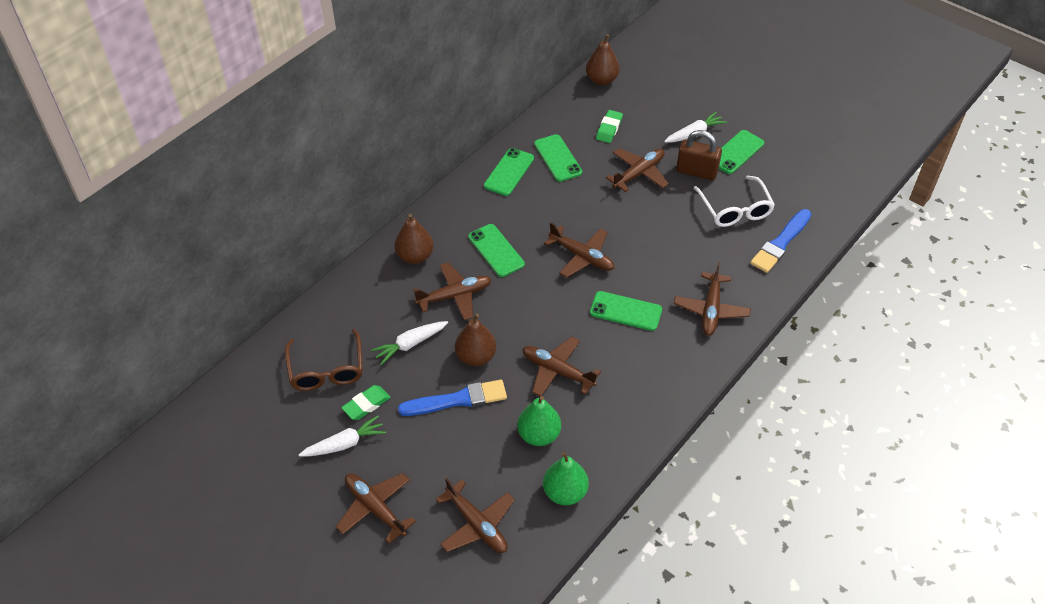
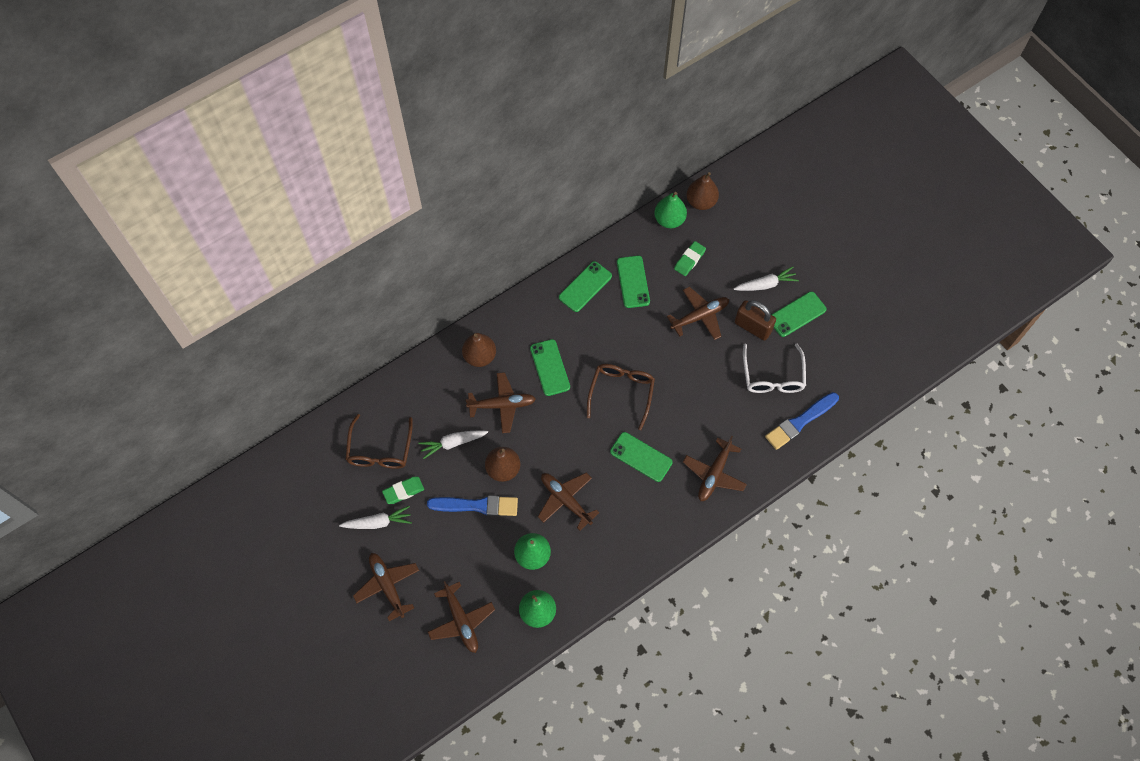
camera: 15 degrees right, 15 degrees up
(575, 100) = (669, 220): none -> green pear
(582, 257) = (621, 392): brown plane -> brown glasses

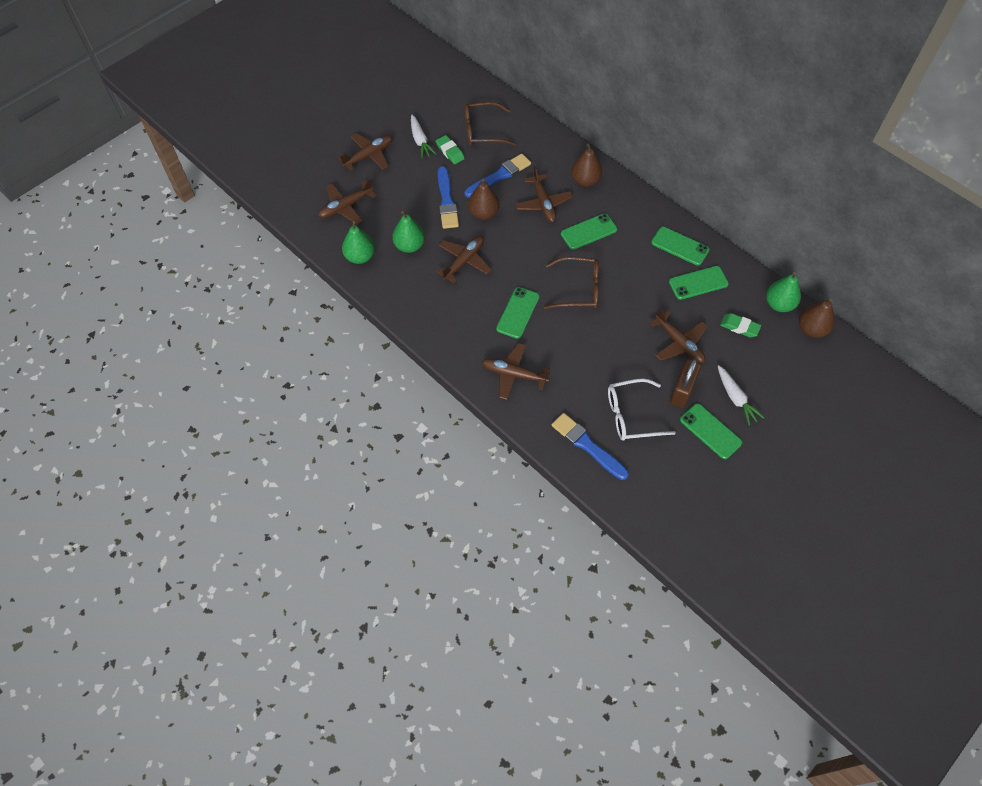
camera: 80 degrees right, 5 degrees down
(453, 443) = (499, 176): white carrot -> blue brush

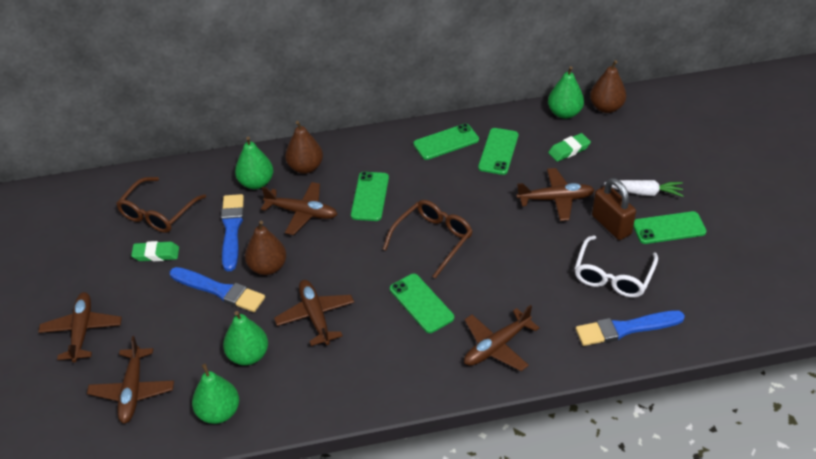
camera: 55 degrees left, 15 degrees down
(420, 141) = (113, 272): white carrot -> none
(549, 163) = (256, 183): none -> green pear

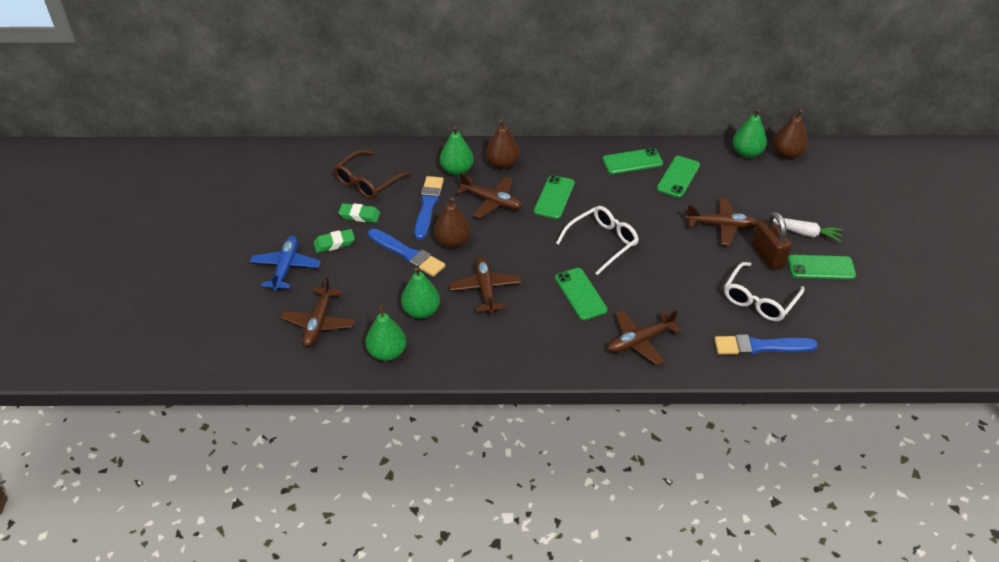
camera: 10 degrees right, 0 degrees up
(82, 331) = (286, 267): brown plane -> blue plane
(433, 239) = (602, 242): brown glasses -> white glasses
(569, 150) = (743, 185): green eraser -> green eraser (334, 243)

